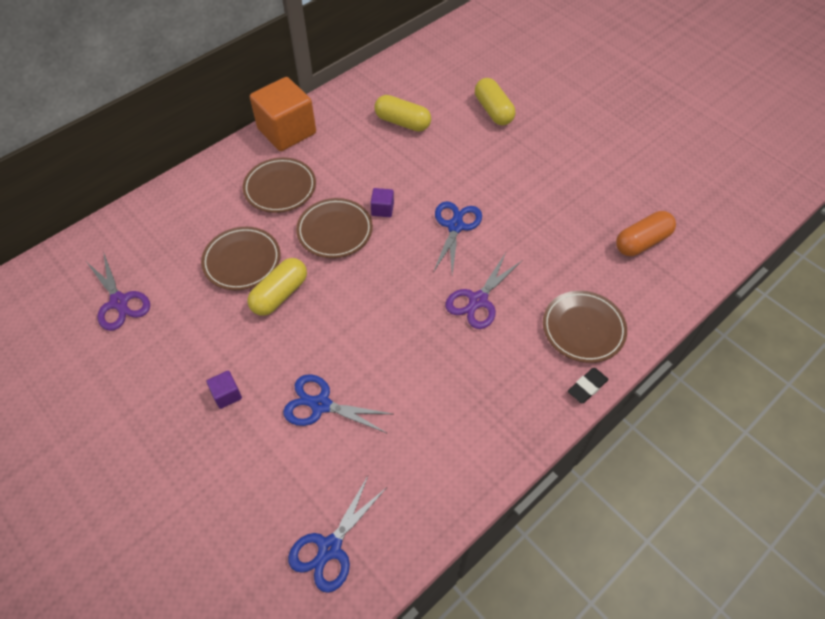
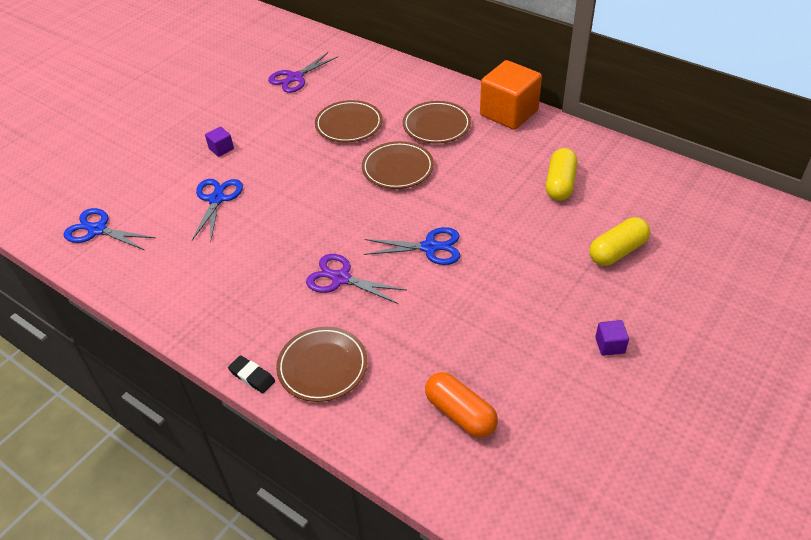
camera: 80 degrees right, 10 degrees down
(280, 294) = (319, 153): yellow capsule -> none
(382, 209) = (434, 193): purple cube -> purple cube (610, 345)

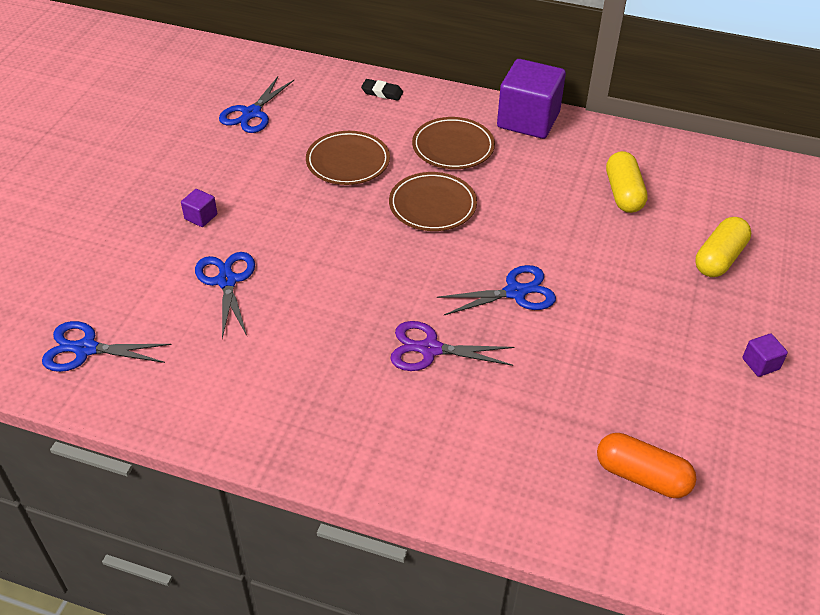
camera: 20 degrees left, 0 degrees up
(252, 376) = (381, 490): black eraser -> black eraser (382, 92)
(295, 78) = (251, 113): purple scissors -> blue scissors
(322, 367) = (460, 458): brown plate -> none
(509, 113) = (528, 120): orange cube -> purple cube

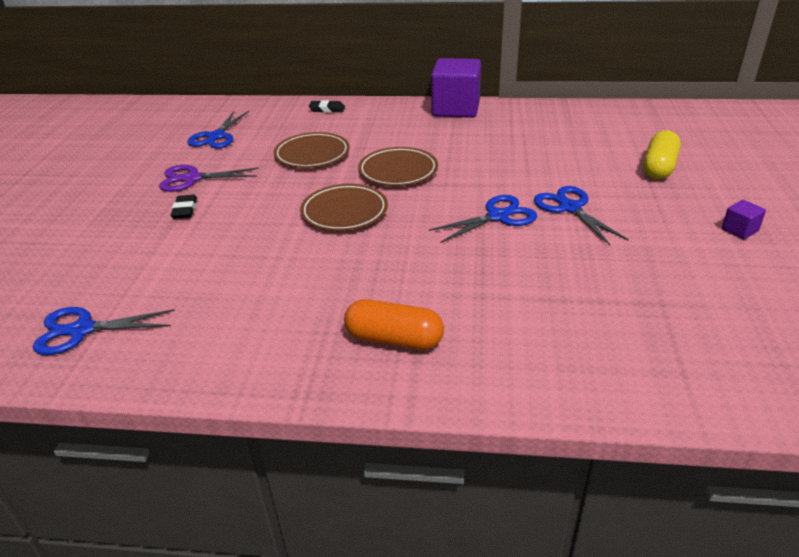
camera: 10 degrees left, 10 degrees down
(201, 217) = (185, 210): purple cube -> black eraser
(227, 281) = (221, 252): blue scissors -> blue scissors (569, 208)
(429, 349) = (437, 270): purple scissors -> purple scissors (192, 179)
(453, 147) = (400, 133): brown plate -> brown plate (344, 212)
(623, 193) = (556, 140): yellow capsule -> none
(642, 476) = (689, 333): orange capsule -> orange capsule (394, 339)

